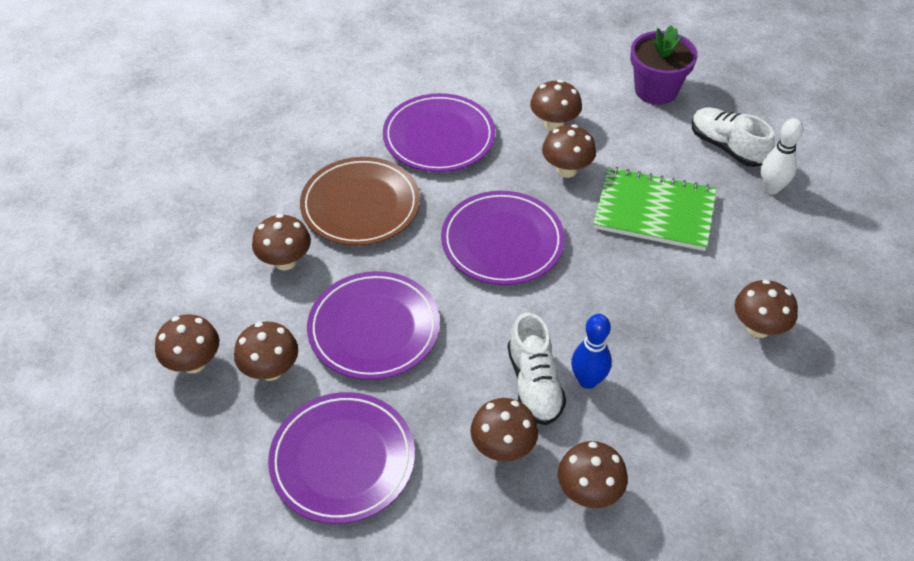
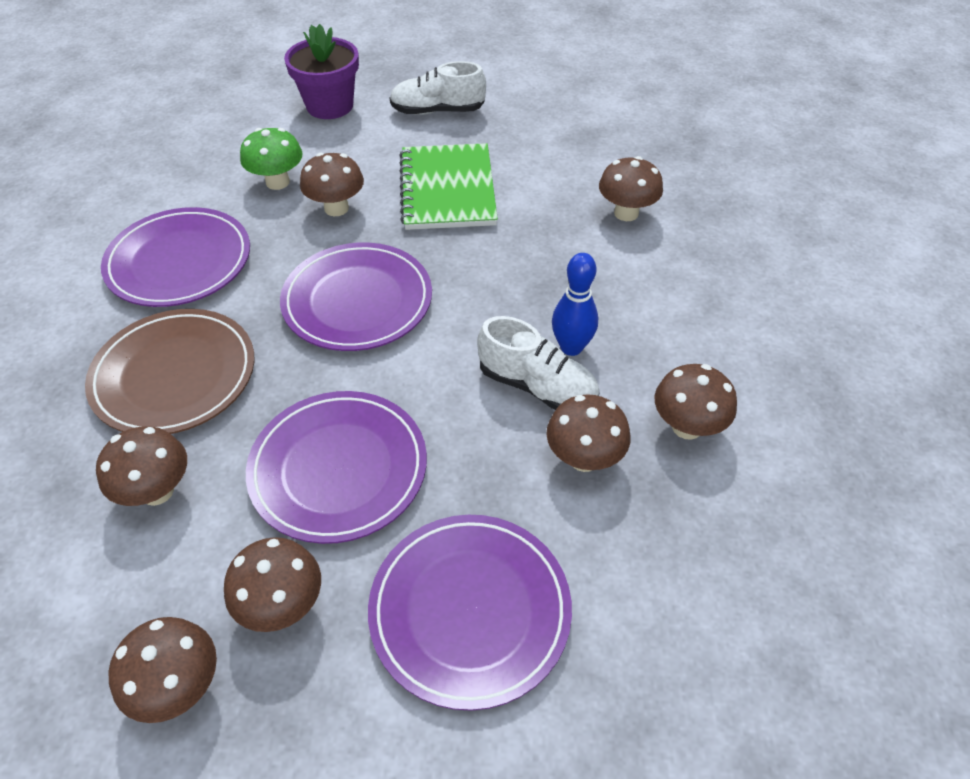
camera: 50 degrees left, 0 degrees up
(554, 124) = (277, 182): brown mushroom -> green mushroom
(654, 211) = (448, 189): green notebook -> green notebook turned 60 degrees counterclockwise
(771, 188) = (505, 118): white bowling pin -> none

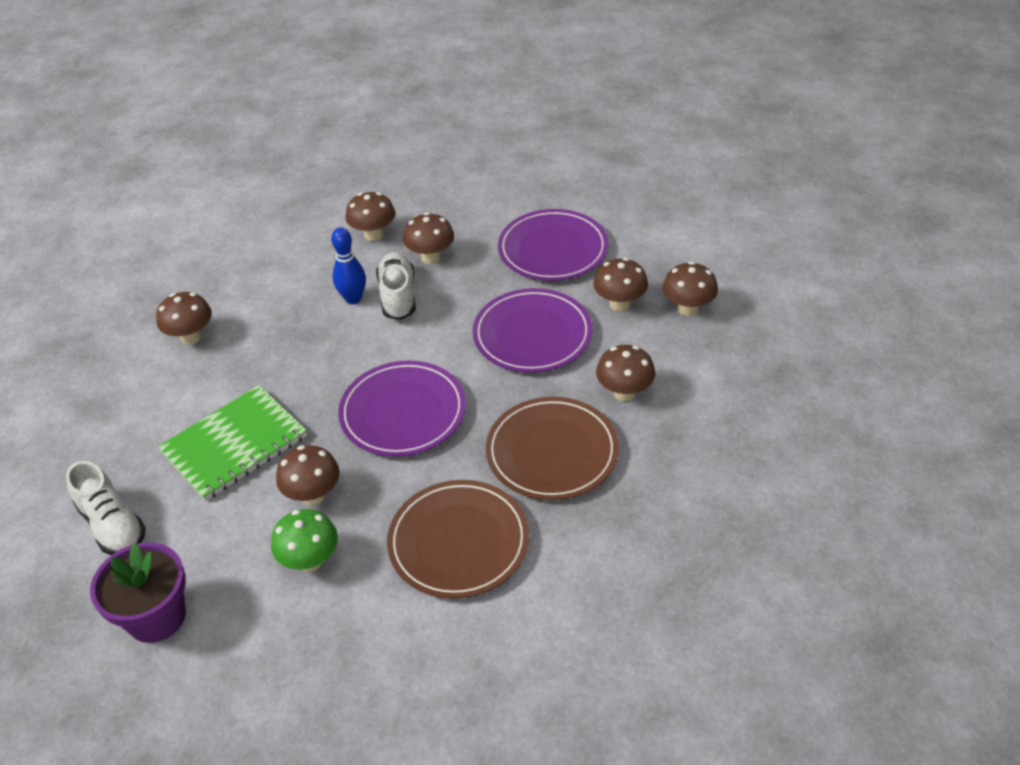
camera: 125 degrees left, 5 degrees down
(179, 262) = (458, 542): purple plate -> brown plate

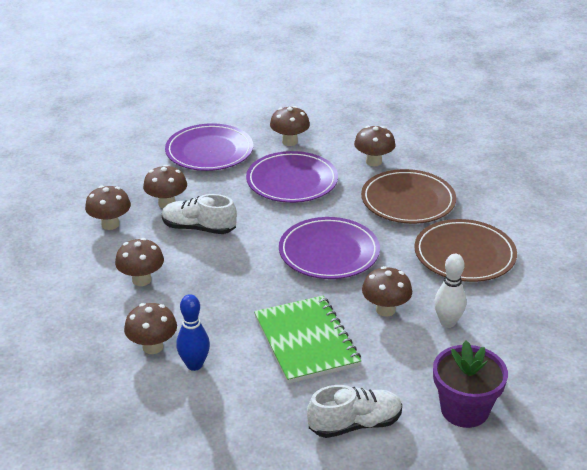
camera: 70 degrees left, 10 degrees down
(310, 560) = (447, 322): green mushroom -> white bowling pin
(353, 299) = (182, 250): blue bowling pin -> blue bowling pin (194, 365)
(688, 308) = (315, 120): brown mushroom -> brown mushroom (141, 280)

